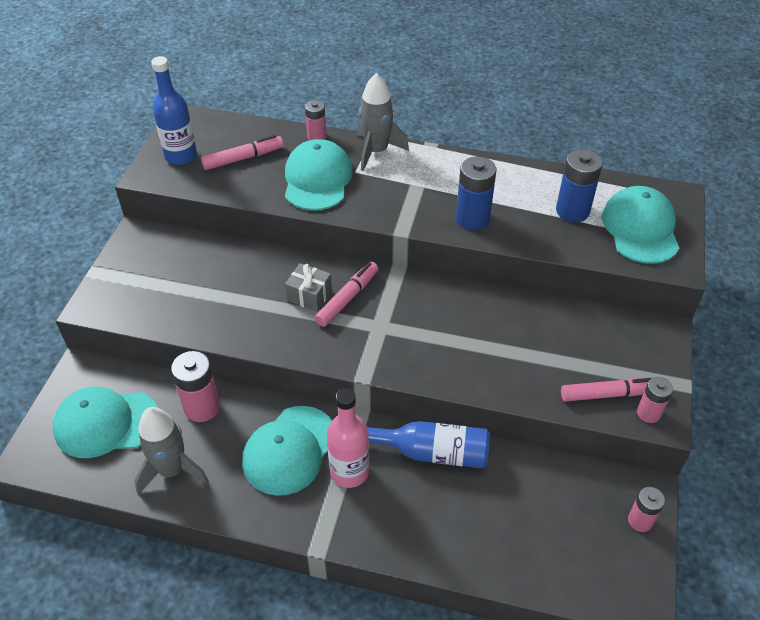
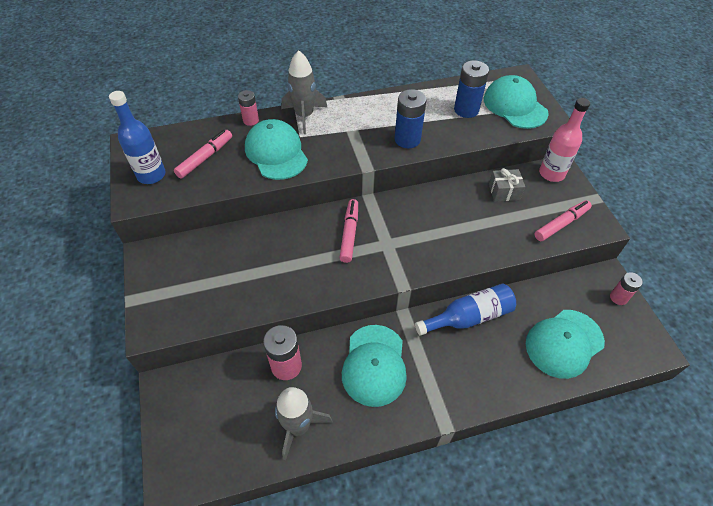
camera: 30 degrees left, 5 degrees up
(106, 423) = (218, 418): turquoise cap -> turquoise cap (564, 343)
(309, 295) = (320, 243): grey gift -> grey gift (504, 192)
(349, 472) = (426, 359): pink bottle -> pink bottle (551, 173)
(648, 413) = (591, 226): pink battery -> none

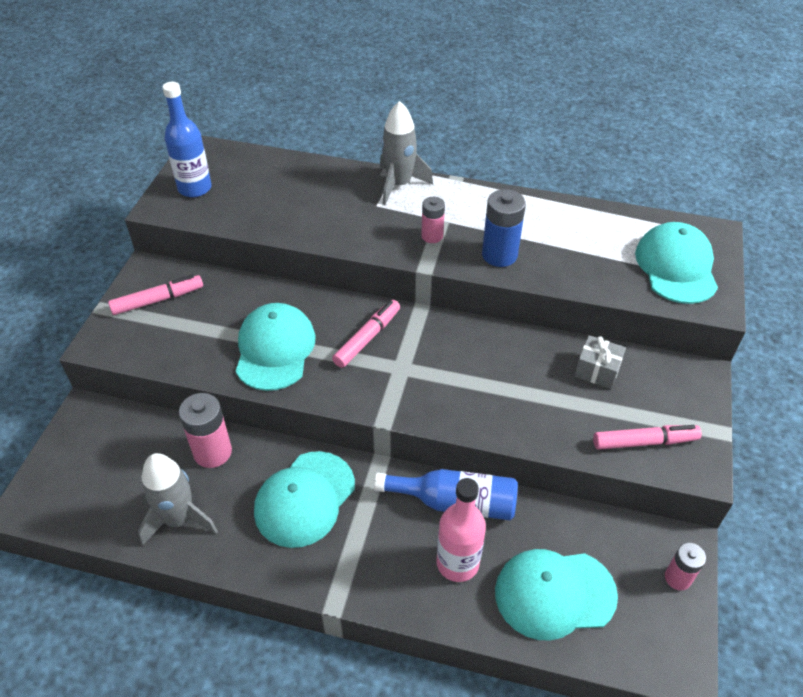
camera: 30 degrees right, 5 degrees down
(205, 158) = (259, 191): pink marker -> pink marker (157, 300)
(251, 120) = (337, 169): pink battery -> pink battery (432, 236)
(276, 152) = (337, 213): turquoise cap -> turquoise cap (275, 349)
(466, 110) = (604, 248): blue battery -> none
(551, 173) = (683, 375): pink bottle -> pink bottle (457, 563)

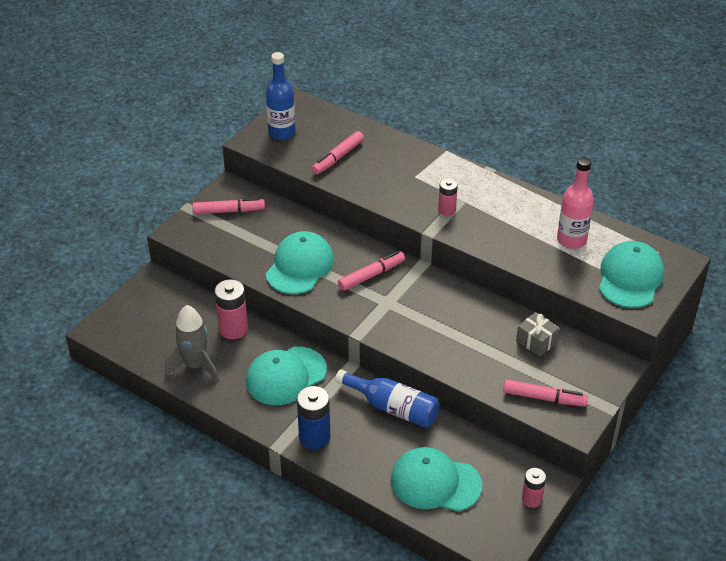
camera: 20 degrees right, 5 degrees down
(275, 203) = (338, 157): none -> pink marker
(399, 185) = (440, 164): grey rocket -> none
(457, 563) = (375, 445): pink bottle -> pink bottle (571, 240)
(499, 255) = (492, 236): blue battery -> blue battery (314, 437)

